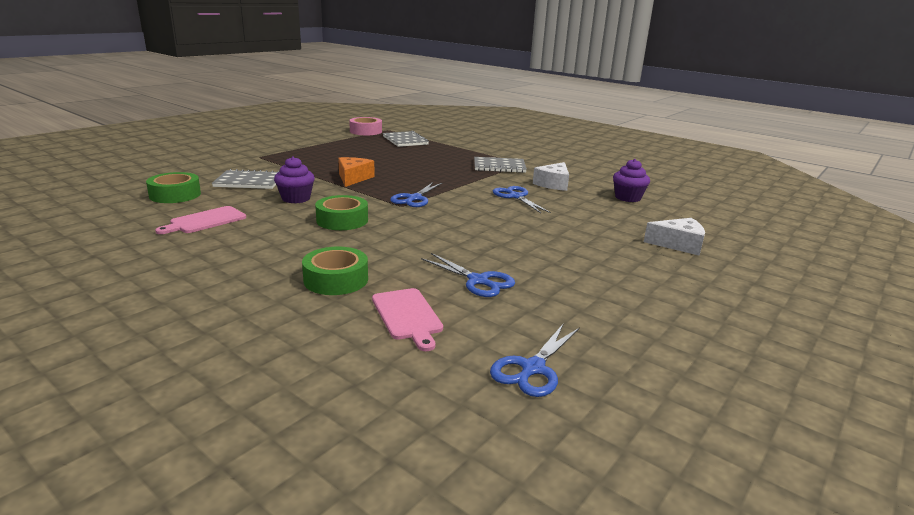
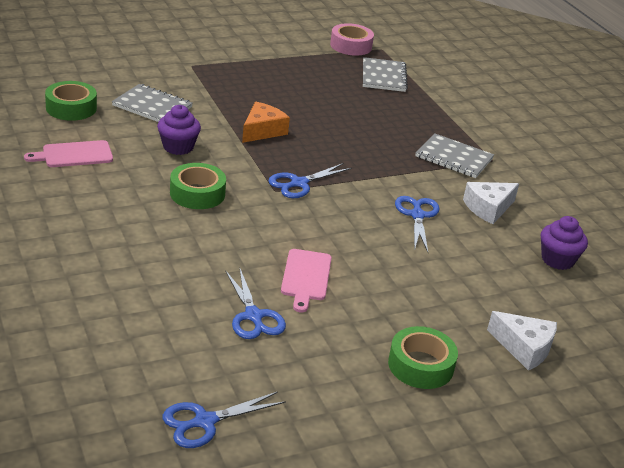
camera: 25 degrees right, 10 degrees up
(336, 279) = (130, 268): green tape -> green tape (420, 365)
(407, 316) = (155, 331): pink cutting board -> pink cutting board (306, 277)

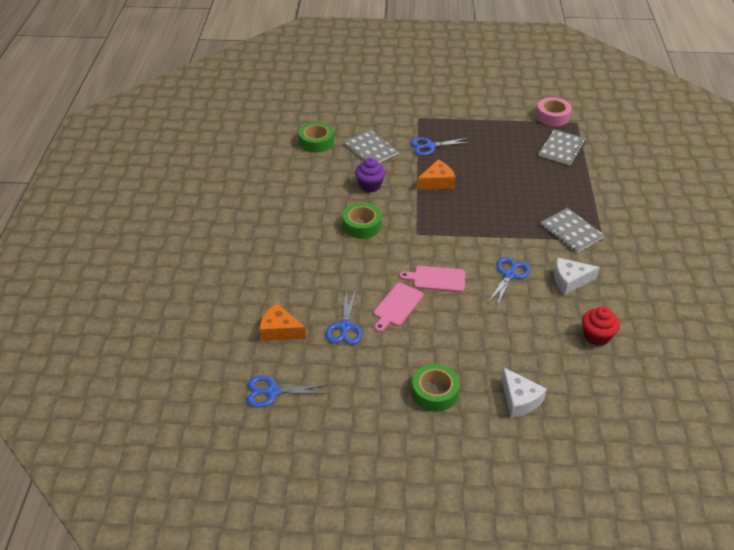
camera: 30 degrees right, 10 degrees up
(74, 155) = (298, 180): pink cutting board -> pink cutting board (436, 279)
(165, 341) = (280, 330): none -> orange cheese
(299, 183) = (437, 231): blue scissors -> blue scissors (430, 146)
(557, 260) = (596, 336): purple cupcake -> red cupcake

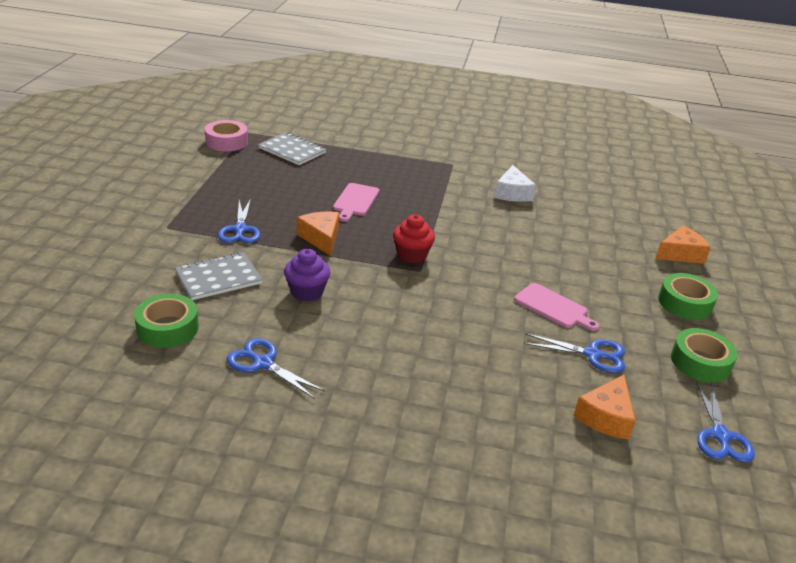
camera: 85 degrees left, 10 degrees down
(362, 225) = (393, 312): green tape -> green tape (700, 362)
(436, 279) = (506, 271): pink cutting board -> pink cutting board (355, 201)
(509, 275) = (501, 224): blue scissors -> blue scissors (263, 363)
(519, 399) = (680, 254): white cheese -> orange cheese
(571, 231) = (437, 176): grey notebook -> none
(596, 336) = (589, 197): red cupcake -> red cupcake (412, 255)

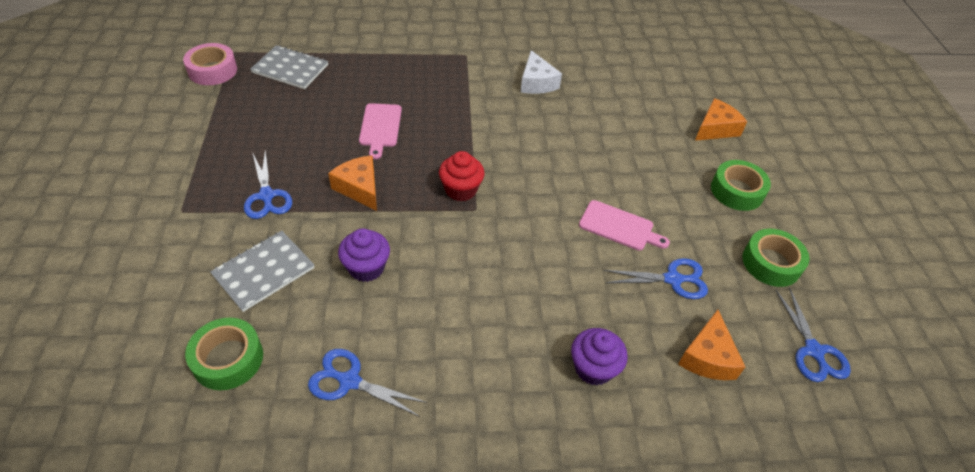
camera: 15 degrees left, 15 degrees up
(488, 401) = (593, 368): none -> purple cupcake

